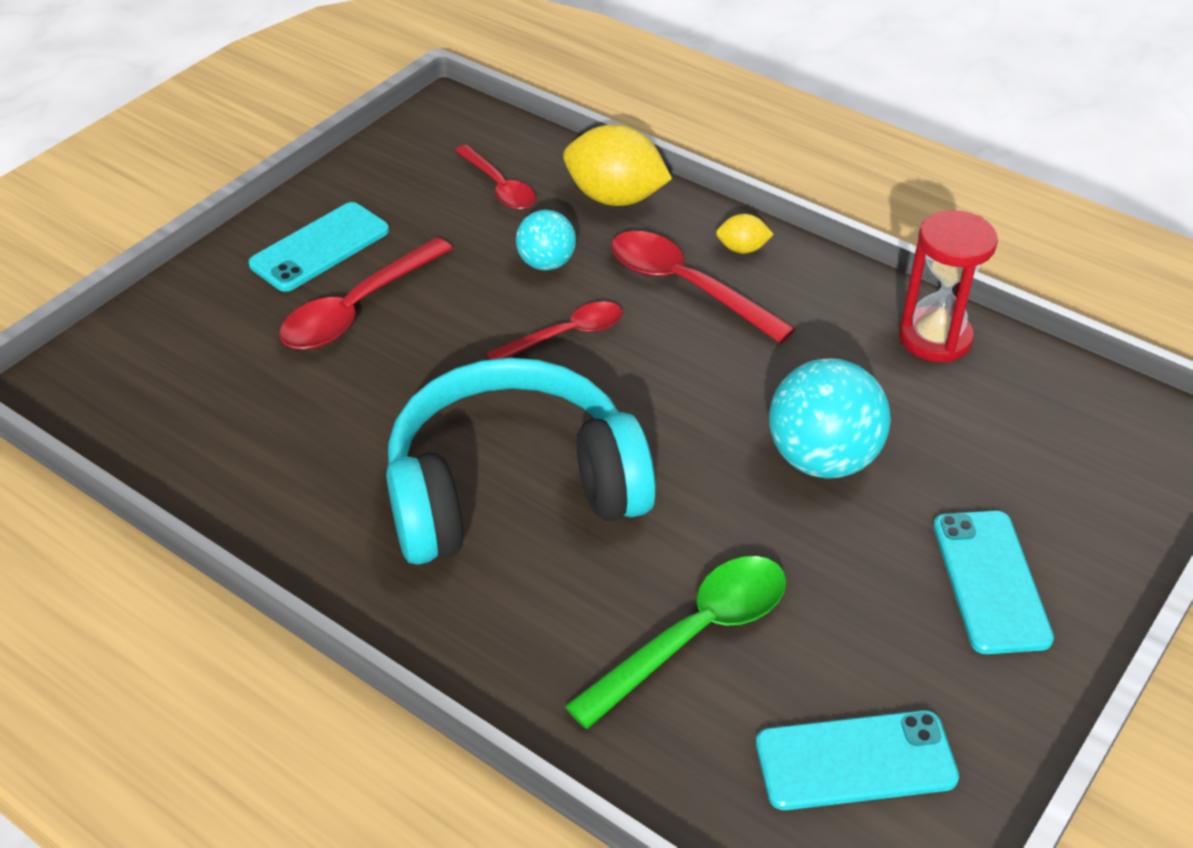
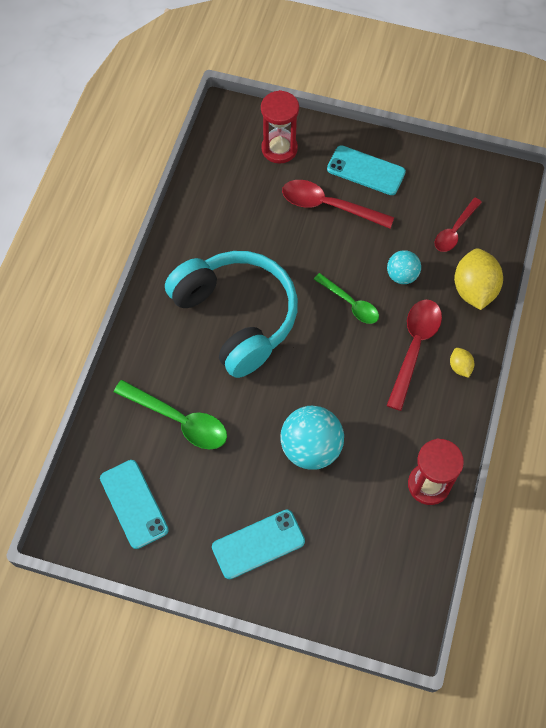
camera: 70 degrees right, 20 degrees up
(193, 337) = (279, 149): none -> red hourglass
(565, 335) = (350, 303): red spoon -> green spoon

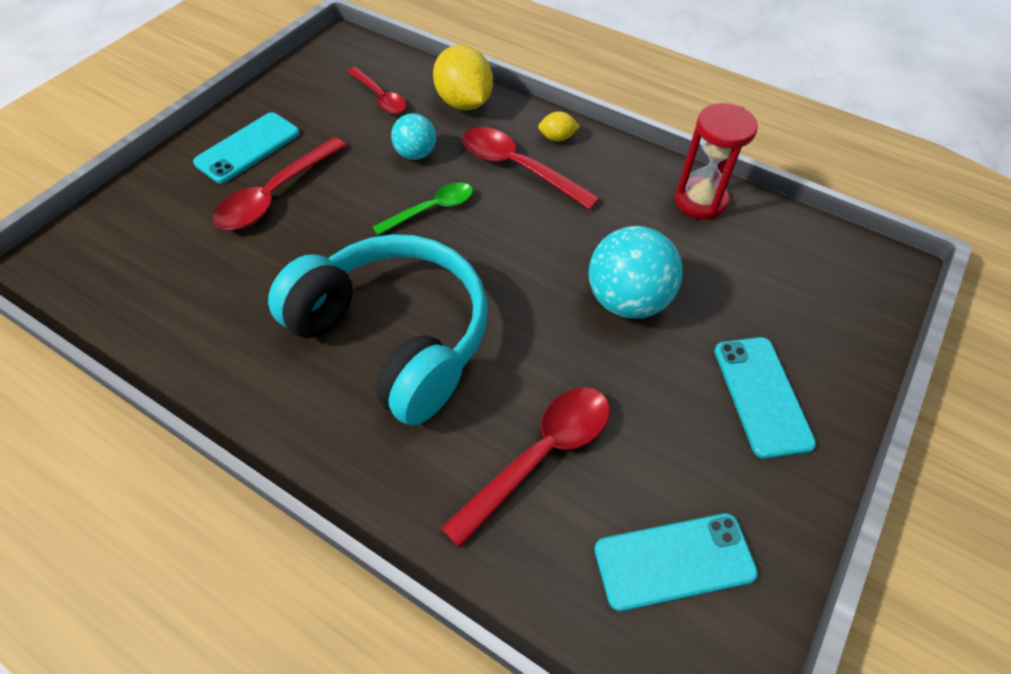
camera: 75 degrees left, 10 degrees down
(179, 420) = (540, 455): green spoon -> red spoon
(236, 317) = (394, 337): turquoise headphones -> turquoise headphones turned 60 degrees clockwise
(279, 149) = (149, 223): red hourglass -> none
(474, 290) = (464, 103): yellow lemon -> yellow lemon turned 45 degrees clockwise

